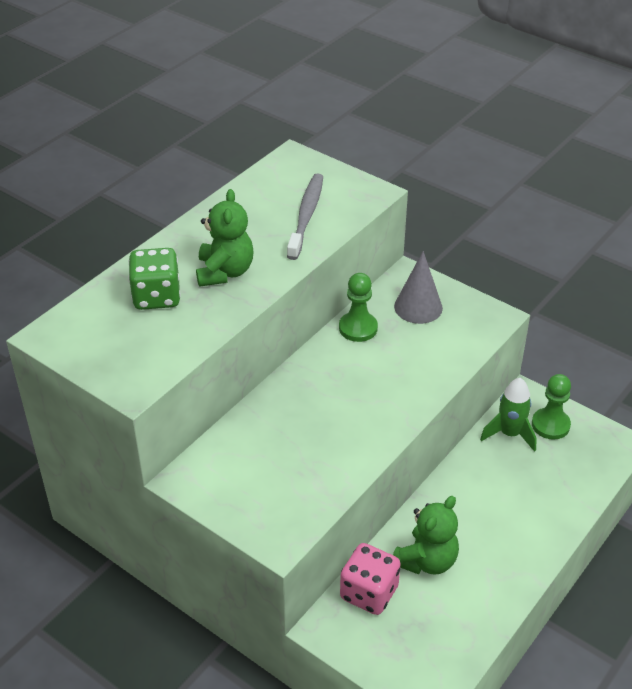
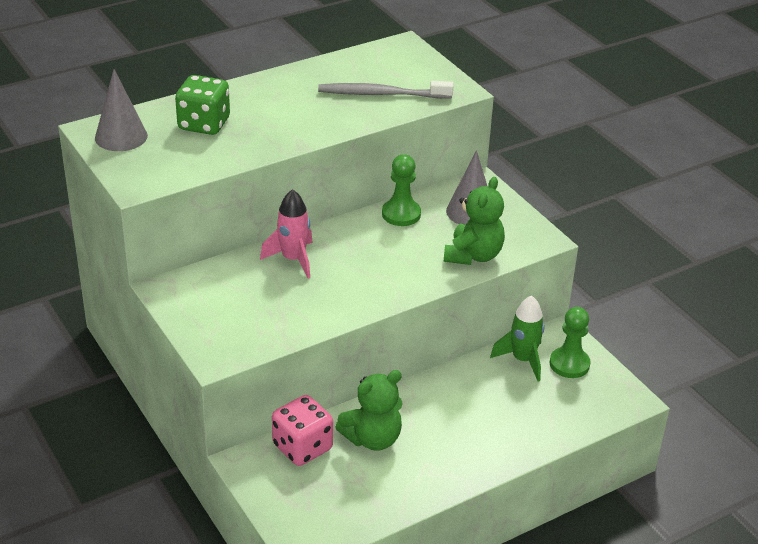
camera: 20 degrees right, 5 degrees down
(81, 335) = (121, 136): none -> grey cone
(225, 272) = (276, 120): green teddy bear -> green teddy bear (473, 255)
(288, 408) = (293, 259): none -> pink rocket
(306, 216) = (381, 94): grey toothbrush -> grey toothbrush turned 120 degrees counterclockwise

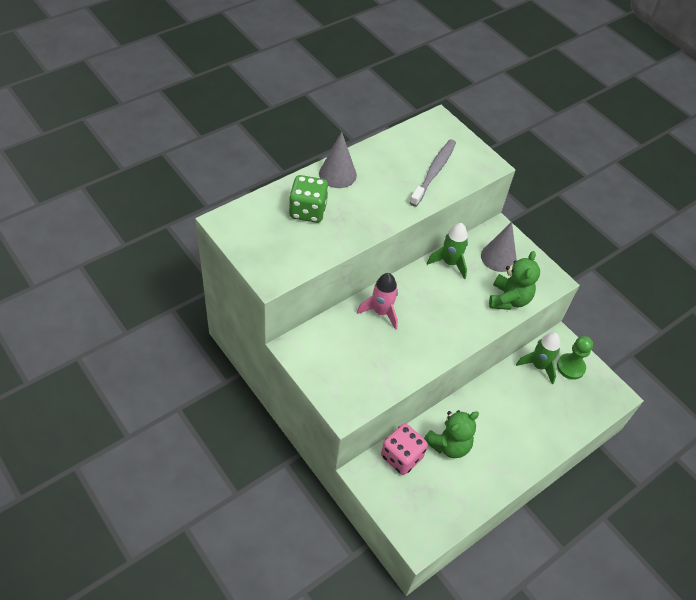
camera: 10 degrees left, 15 degrees up
(121, 136) = (247, 228): grey cone -> grey cone (337, 174)
(381, 94) = (434, 172): grey toothbrush -> grey toothbrush turned 120 degrees clockwise
(401, 214) = (449, 263): green pawn -> green rocket

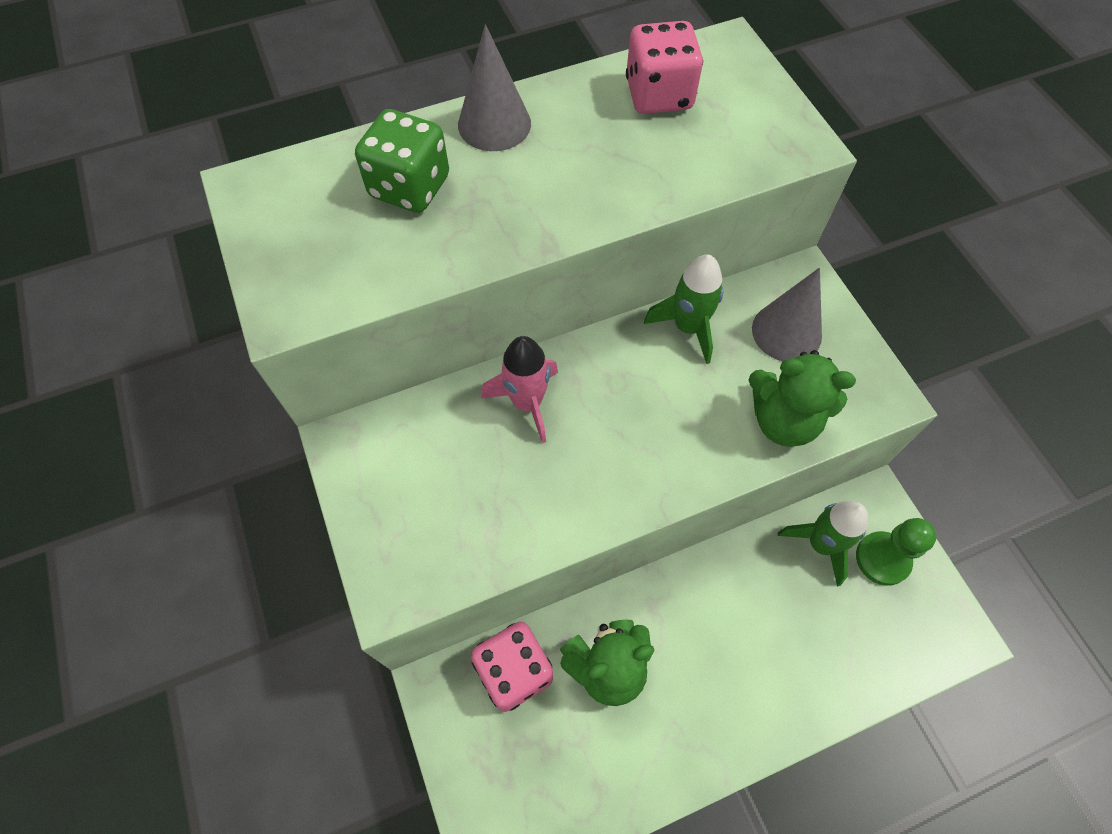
camera: 20 degrees right, 10 degrees up
(413, 149) = (658, 95): none -> pink dice
(434, 172) = (685, 144): grey toothbrush -> none
(509, 299) = (783, 420): green teddy bear -> green teddy bear turned 75 degrees clockwise

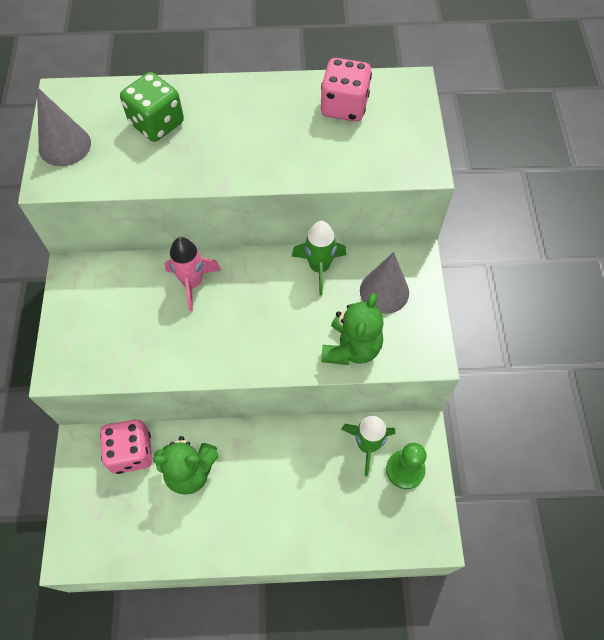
camera: 20 degrees right, 0 degrees up
(494, 124) = (228, 97): grey cone -> grey cone (65, 145)
(783, 420) = (351, 348): green teddy bear -> green teddy bear turned 105 degrees counterclockwise

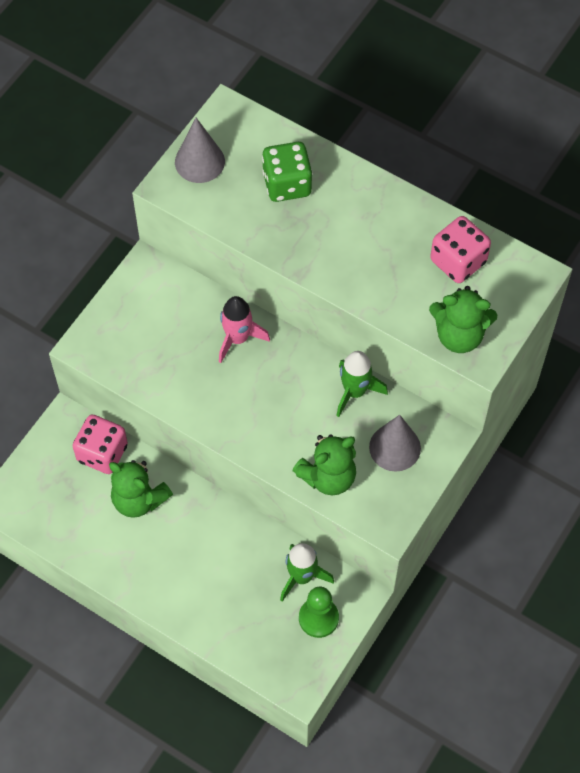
camera: 35 degrees right, 0 degrees up
(392, 160) = (459, 335): none -> green teddy bear

